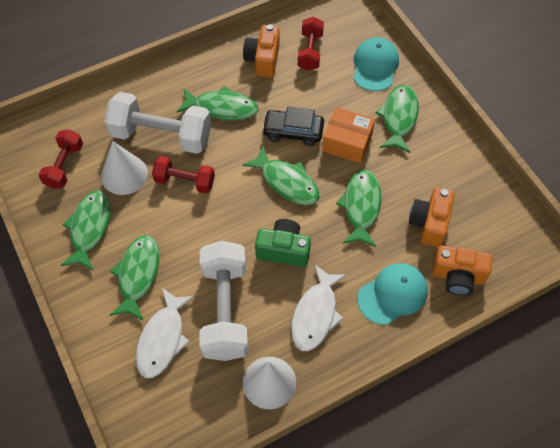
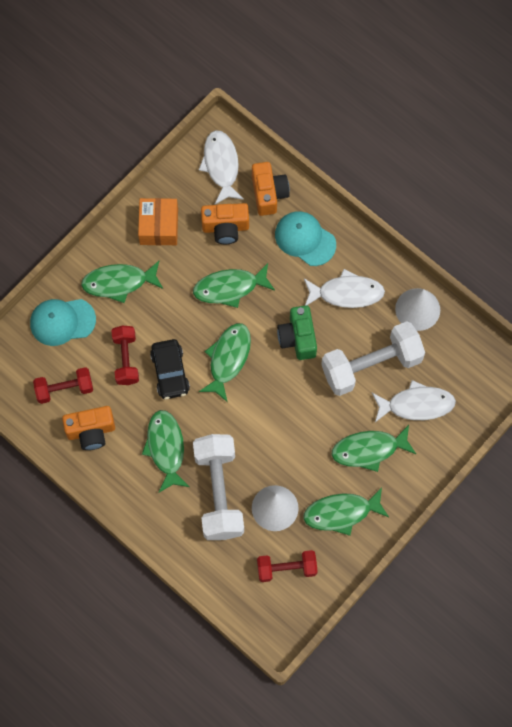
camera: 110 degrees left, 10 degrees up
(185, 181) = (261, 449): red dumbbell -> red dumbbell (126, 359)
(347, 142) = (164, 320): orange box -> orange box (159, 226)
(503, 241) = (221, 165): none -> white fish

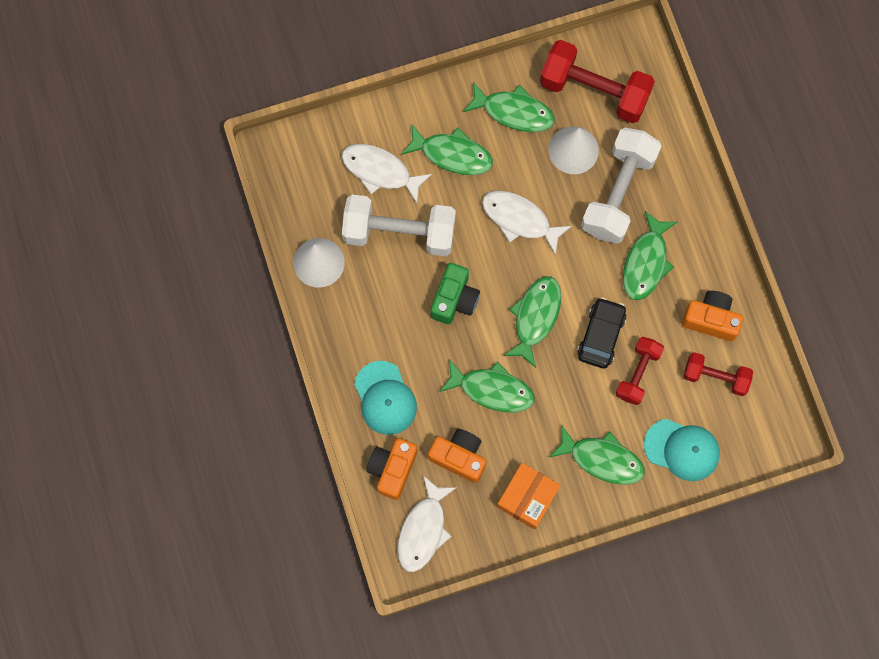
camera: 150 degrees left, 5 degrees up
(228, 359) = (535, 317): green fish -> green fish turned 150 degrees clockwise
(286, 568) = (594, 90): red dumbbell -> red dumbbell, size x1.73
(346, 293) = (378, 318): white fish -> white fish (519, 219)

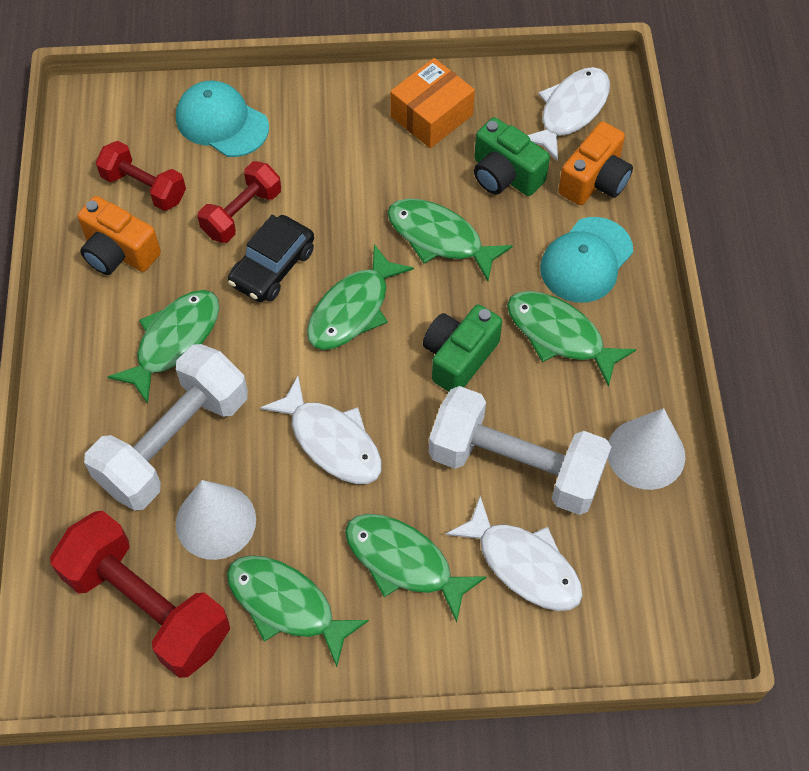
camera: 165 degrees left, 15 degrees down
(385, 398) = (586, 260): turquoise cap -> turquoise cap turned 135 degrees counterclockwise
(459, 457) = (505, 175): orange camera -> green camera
(602, 459) = (324, 134): green fish -> green fish (559, 335)

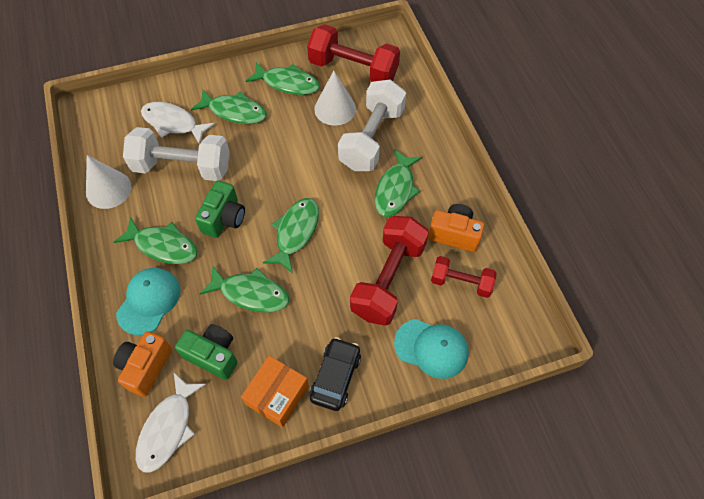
camera: 165 degrees right, 0 degrees up
(242, 213) = (388, 279): red dumbbell -> red dumbbell, size x1.73
(272, 267) = (354, 247): black car -> black car (335, 377)
(331, 441) = (287, 157): white fish -> none

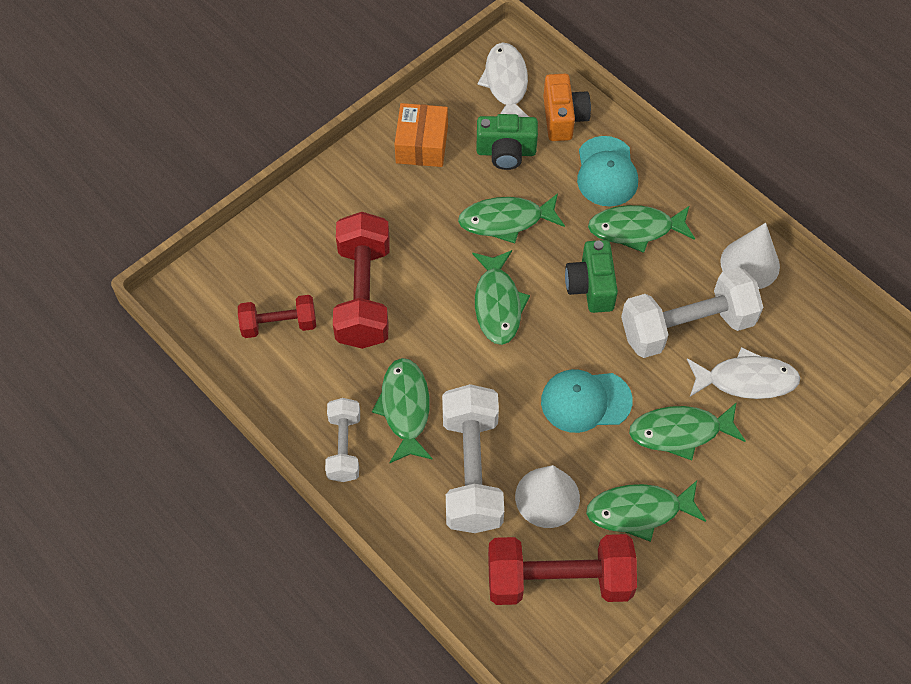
camera: 155 degrees right, 0 degrees up
(335, 377) = (373, 181): black car -> none
(431, 348) = (286, 244): turquoise cap -> turquoise cap (585, 401)
(446, 182) = (344, 447): none -> white dumbbell
(454, 234) = (307, 379): orange camera -> none

